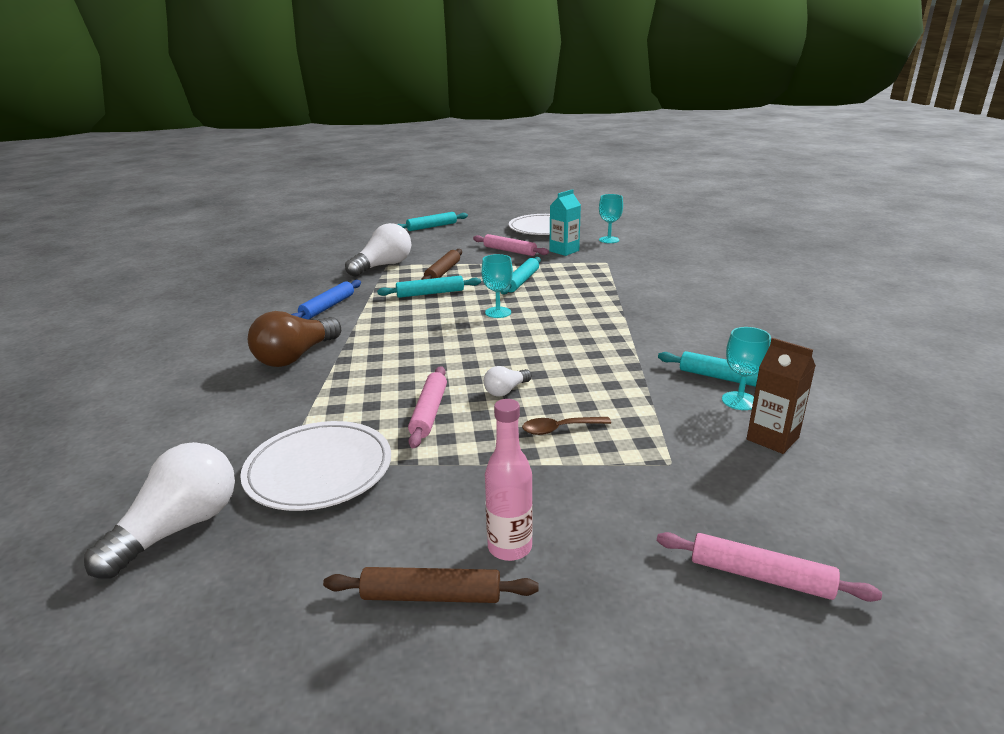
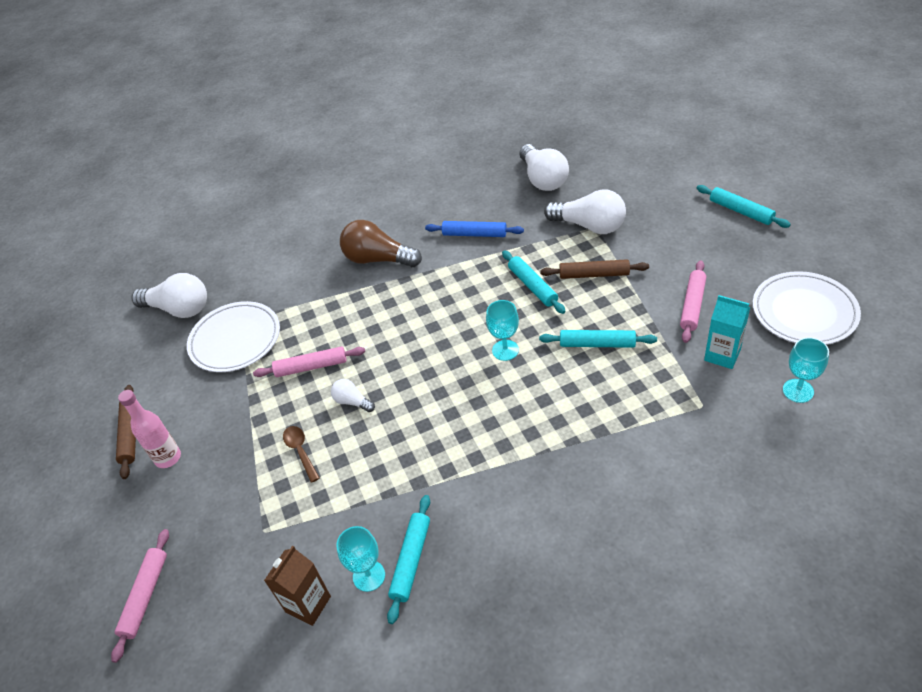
camera: 80 degrees right, 20 degrees up
(295, 273) = (543, 179): none -> white light bulb

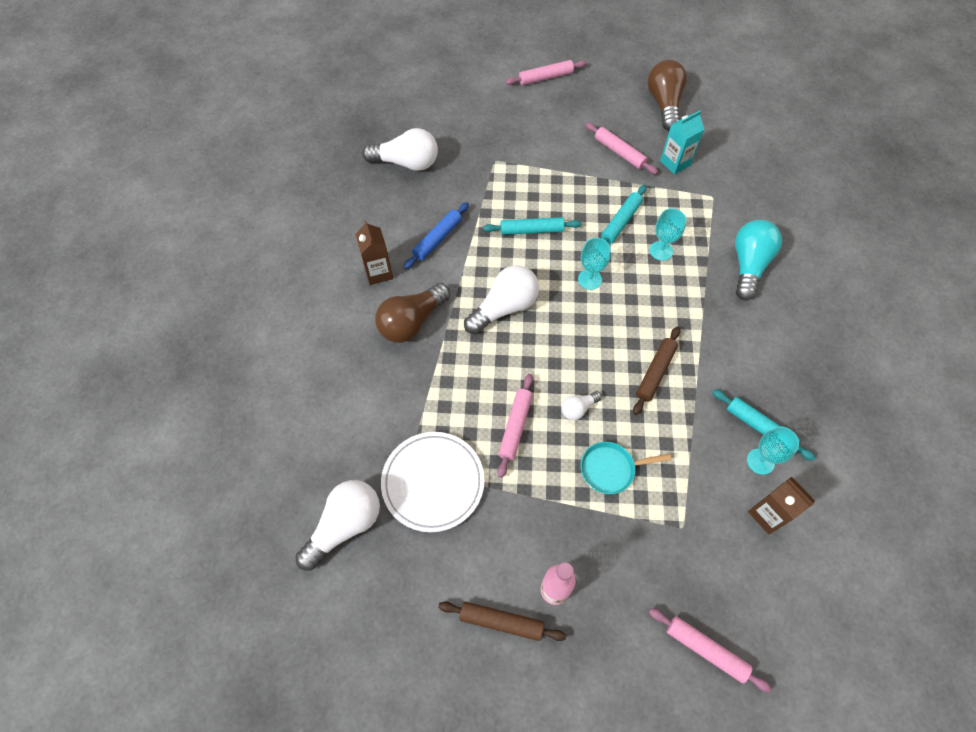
camera: 70 degrees left, 15 degrees up
(300, 451) = (611, 469): brown spoon -> turquoise pan
(414, 219) = (378, 272): none -> brown carton
(589, 226) = (490, 163): white light bulb -> white light bulb (504, 308)
(594, 274) = (547, 188): brown rolling pin -> brown rolling pin (655, 373)
(627, 475) = (748, 265): none -> turquoise light bulb
(740, 211) = (545, 77): turquoise rolling pin -> pink rolling pin
(798, 391) = (727, 145): turquoise goblet -> turquoise goblet (661, 251)
(804, 312) = (664, 104): white plate -> brown light bulb

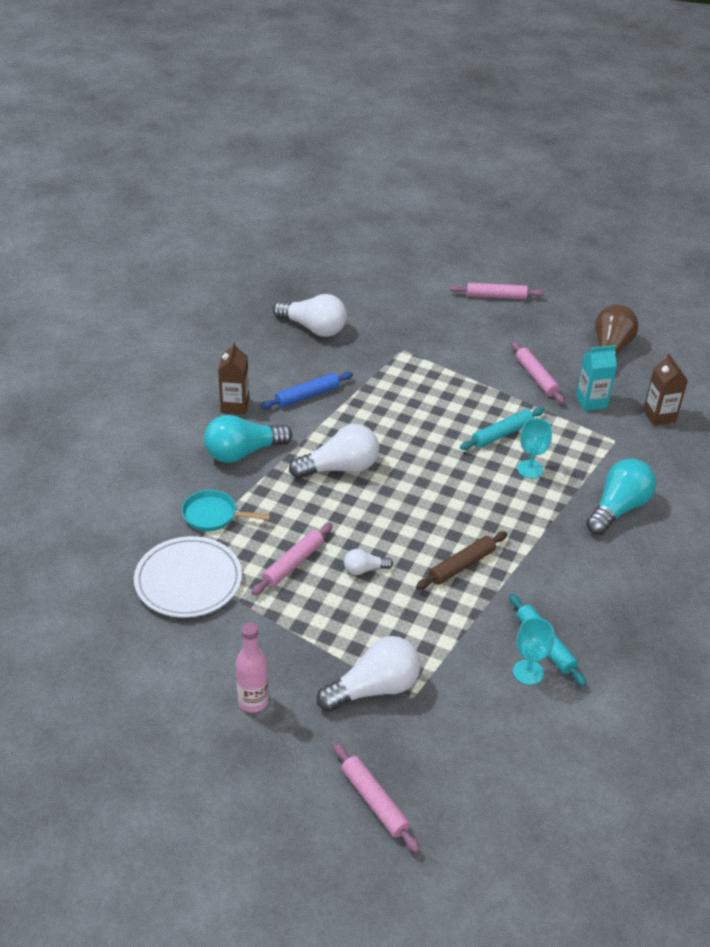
camera: 20 degrees right, 20 degrees down
(345, 526) = (88, 586): white light bulb -> white light bulb (374, 688)
(412, 322) = (243, 452): brown light bulb -> turquoise light bulb
(501, 622) = (187, 707): brown rolling pin -> none
(532, 230) = (405, 415): turquoise rolling pin -> none
(589, 279) = (440, 471): turquoise goblet -> none
(611, 469) = (367, 627): turquoise pan -> turquoise pan (213, 515)
(768, 514) = (508, 717): brown carton -> brown carton (659, 416)

